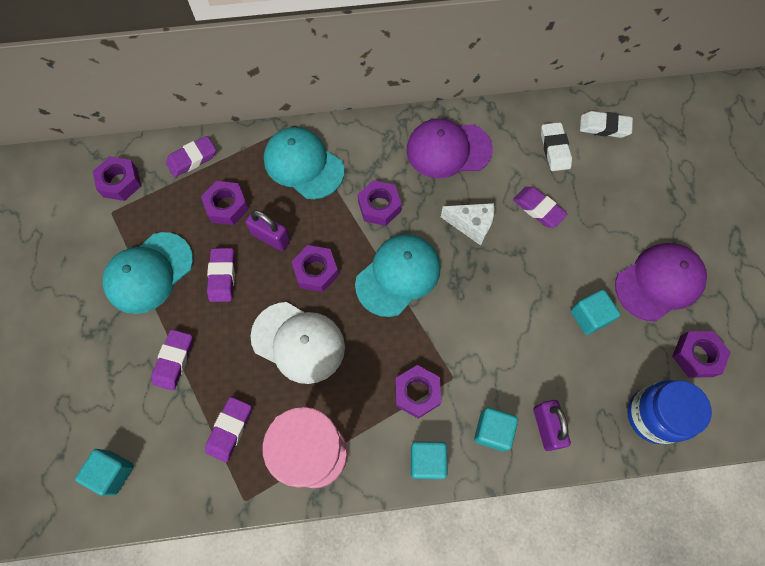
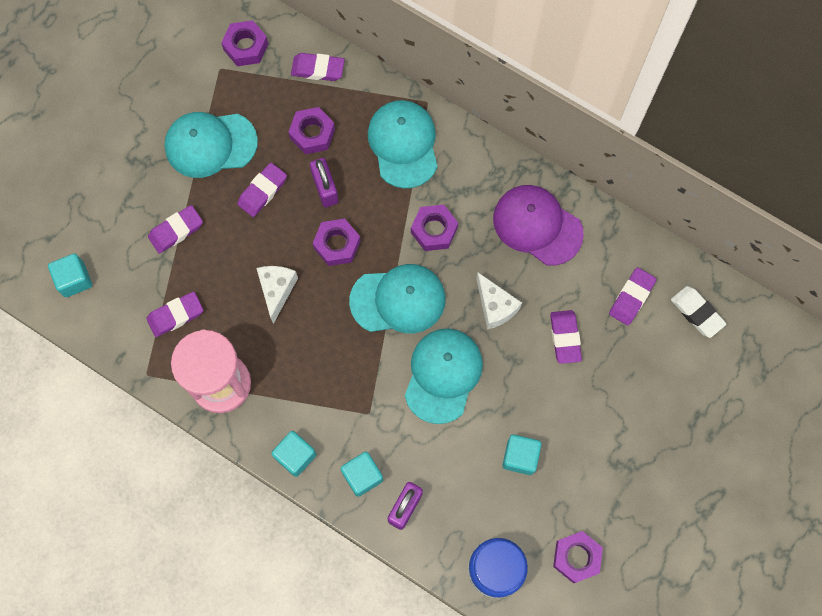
camera: 40 degrees right, 5 degrees up
(298, 342) = (277, 291): white cap -> white cheese
(417, 393) = (331, 402): purple nut -> none
(480, 303) = (443, 375): none -> turquoise cap
(554, 149) = (631, 297): white eraser -> purple eraser
(659, 282) = (606, 479): purple cap -> none

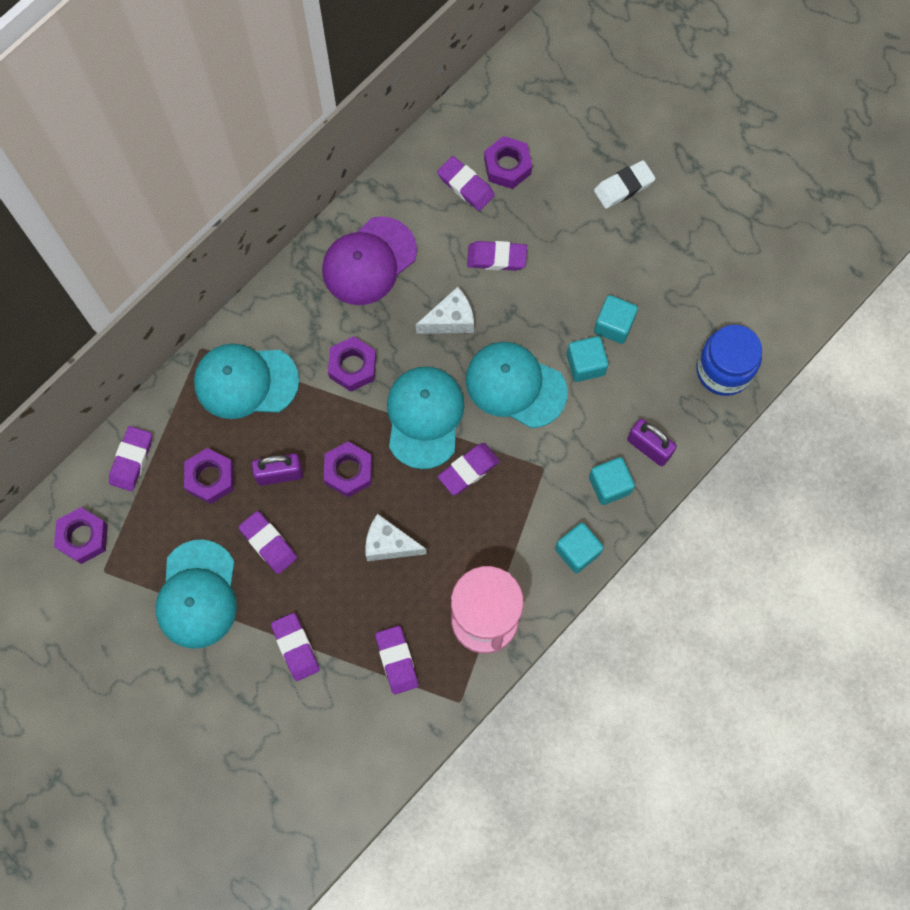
camera: 80 degrees left, 0 degrees up
(74, 280) = (331, 773): turquoise cube -> turquoise cube (585, 364)
(355, 347) = (468, 470): none -> purple eraser
(576, 557) = (722, 291): purple nut -> purple nut (507, 166)
(697, 313) = (493, 128): white eraser -> white eraser (623, 187)

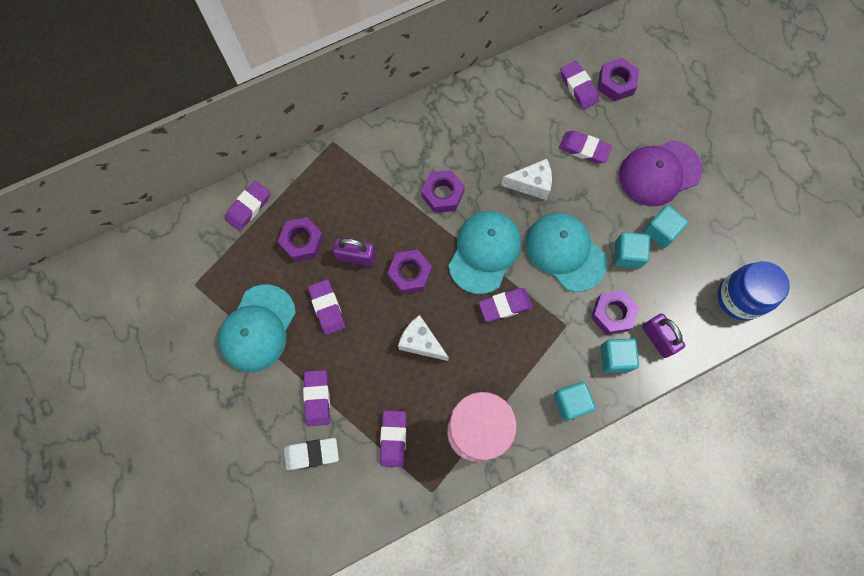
camera: 20 degrees right, 0 degrees up
(83, 537) = (189, 253): purple nut -> purple nut (612, 314)
(245, 381) = (356, 178): turquoise cap -> none
(369, 261) = (484, 119): purple cap -> purple cap (659, 173)
(623, 187) = (703, 128): white eraser -> white eraser (312, 454)

